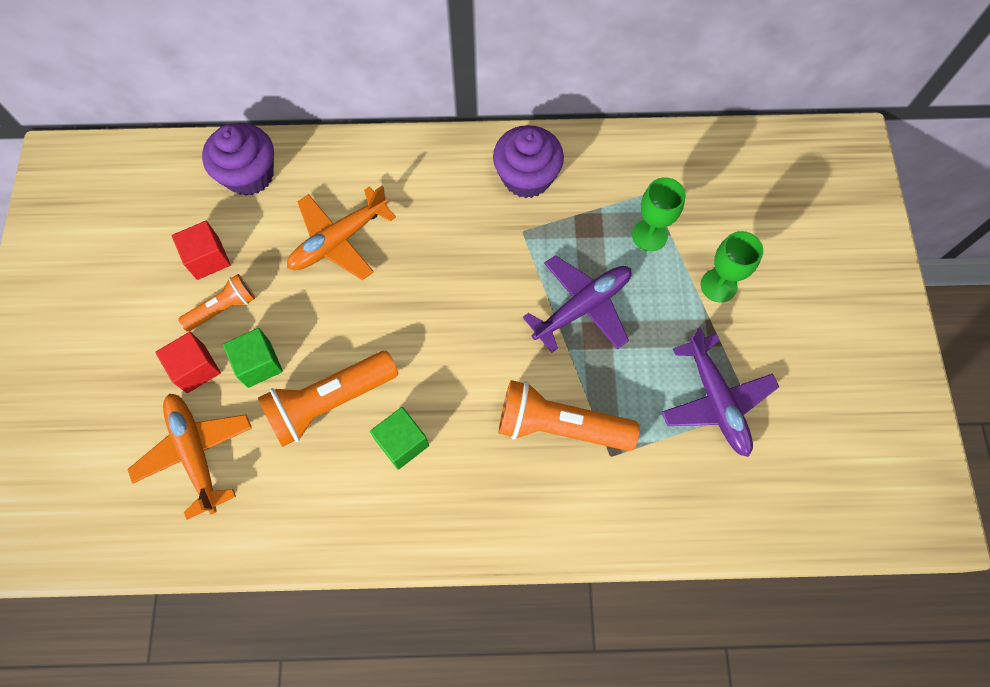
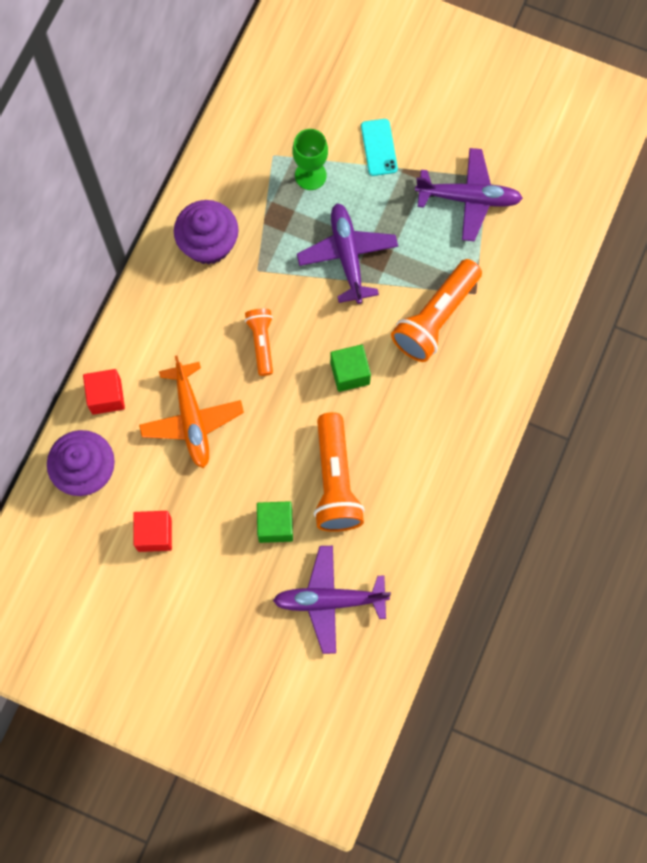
camera: 65 degrees left, 5 degrees up
(195, 368) = (255, 577): red cube -> red cube (106, 396)
(196, 453) = (329, 600): orange plane -> purple plane
(223, 308) = (209, 537): orange flashlight -> orange flashlight (261, 343)
(402, 443) = (395, 439): green cube -> green cube (350, 373)
(718, 285) = (379, 147): green goblet -> turquoise phone

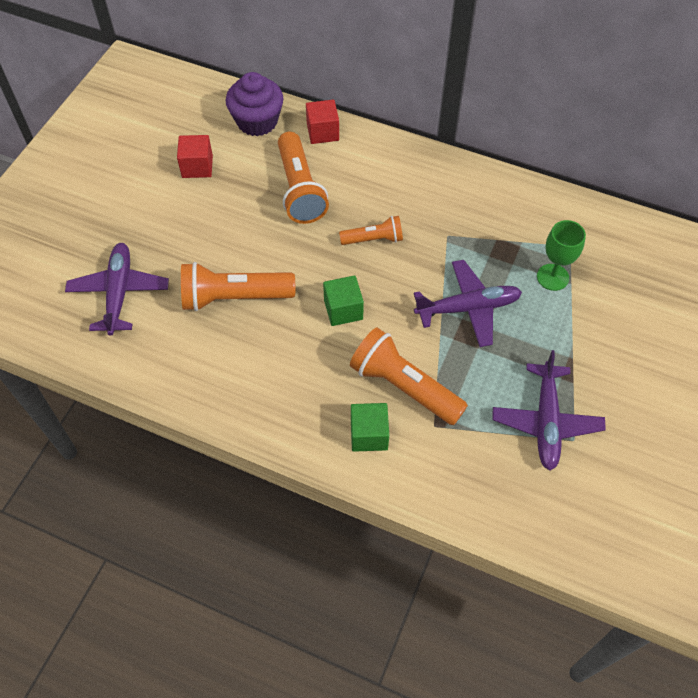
camera: 90 degrees right, 15 degrees down
(192, 419) = (300, 189): orange plane -> orange flashlight
(208, 243) = (471, 198): purple cupcake -> none
(275, 525) = (196, 251): green cube -> green cube (369, 434)
(379, 147) = (593, 336): turquoise phone -> none

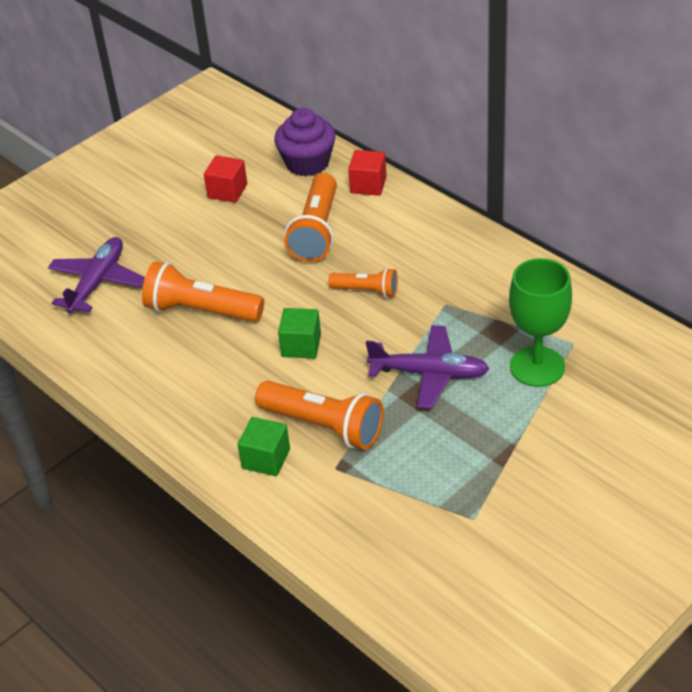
camera: 25 degrees right, 15 degrees down
(404, 386) = (324, 426): orange flashlight -> orange flashlight turned 150 degrees clockwise
(546, 421) = (453, 494): purple plane -> none
(552, 277) = (537, 367): green goblet -> green goblet, size x1.50

